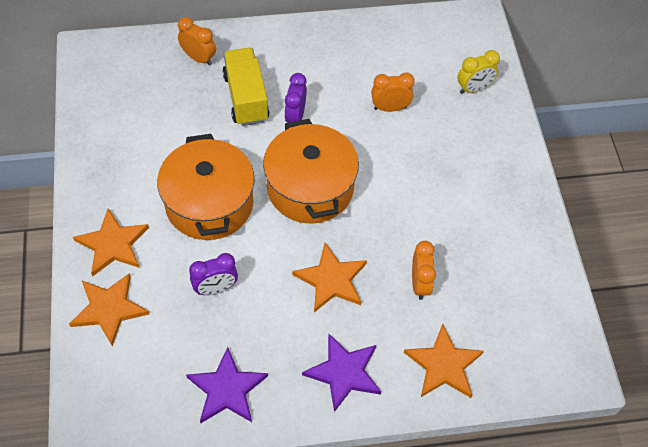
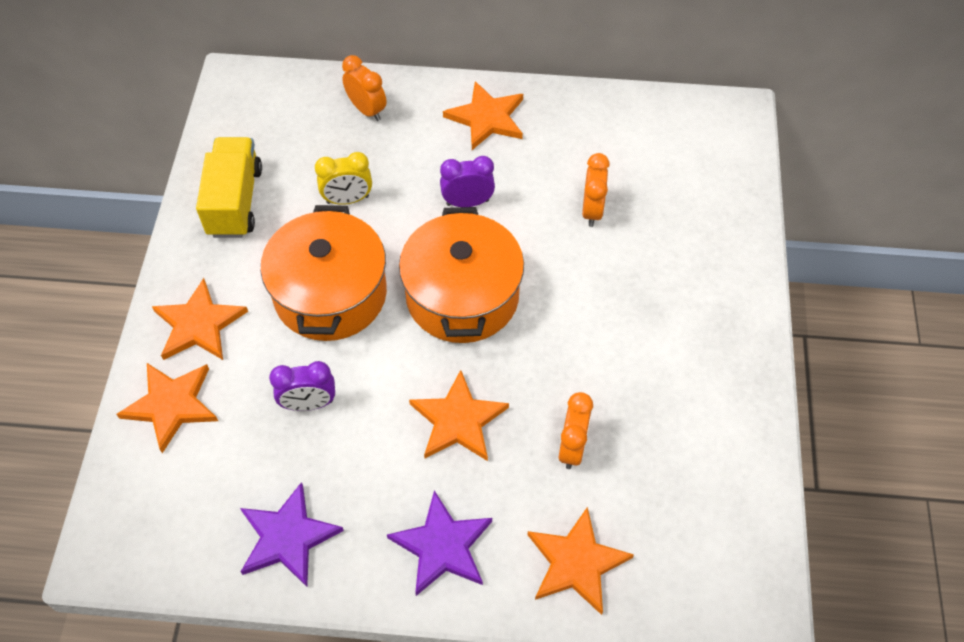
camera: 15 degrees right, 0 degrees up
(246, 98) = (412, 168): yellow truck -> yellow truck (235, 201)
(293, 50) = (486, 118): none -> orange star
(295, 117) = (467, 202): purple clock -> purple clock turned 60 degrees clockwise
(390, 108) = (592, 210): orange clock -> orange clock turned 90 degrees clockwise
(474, 88) = (709, 203): yellow clock -> yellow clock (347, 199)

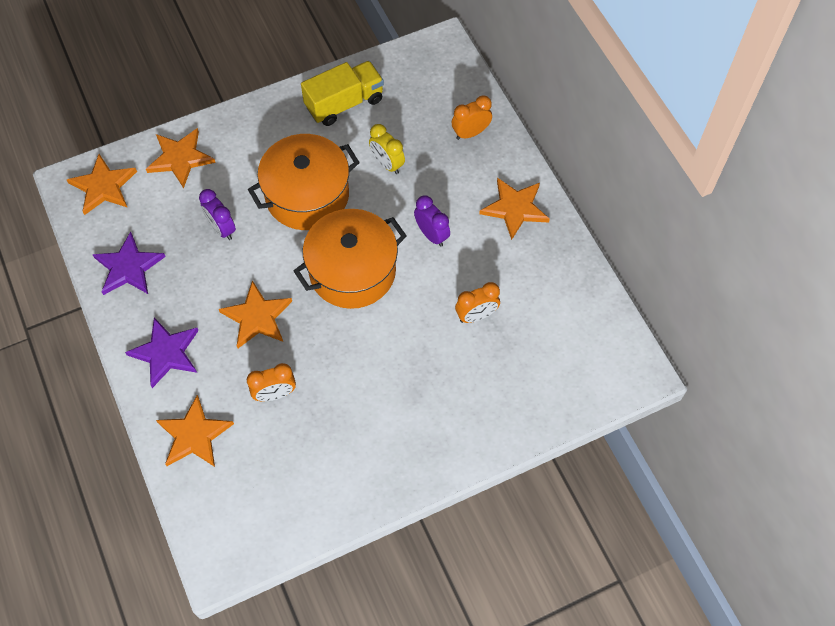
camera: 60 degrees right, 5 degrees up
(199, 324) = (242, 139): orange star -> orange star (103, 186)
(367, 110) = (470, 133): orange clock -> orange clock turned 135 degrees counterclockwise

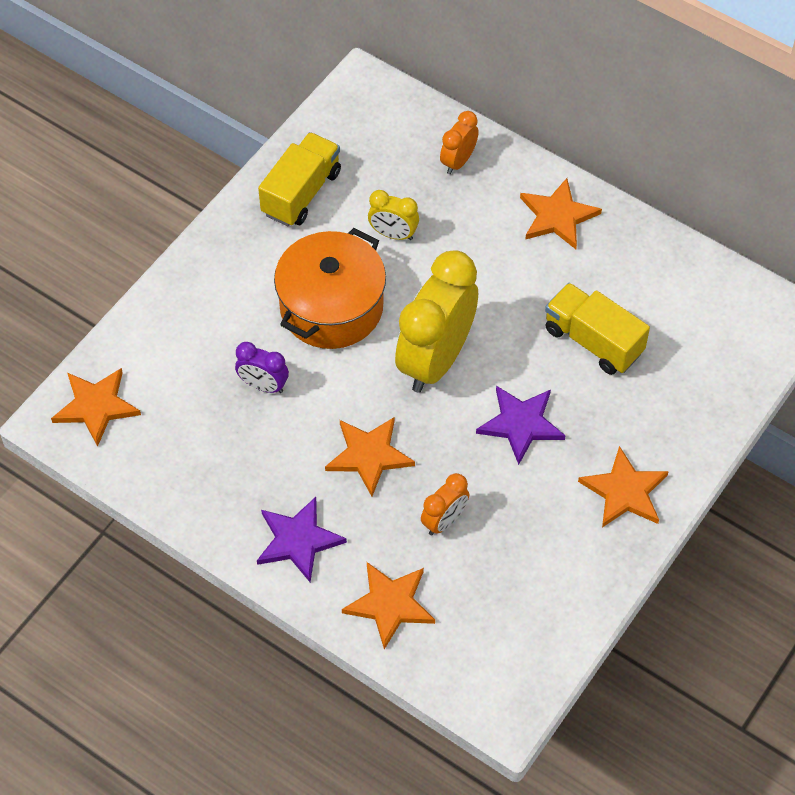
camera: 30 degrees left, 5 degrees down
(128, 267) = (190, 475): purple star -> purple star (521, 424)
(180, 158) = (161, 335): orange star -> orange star (624, 491)
(352, 271) = (436, 360): orange pot -> yellow clock
(431, 235) = (491, 283): purple clock -> none
(476, 315) = (593, 341): orange clock -> yellow truck

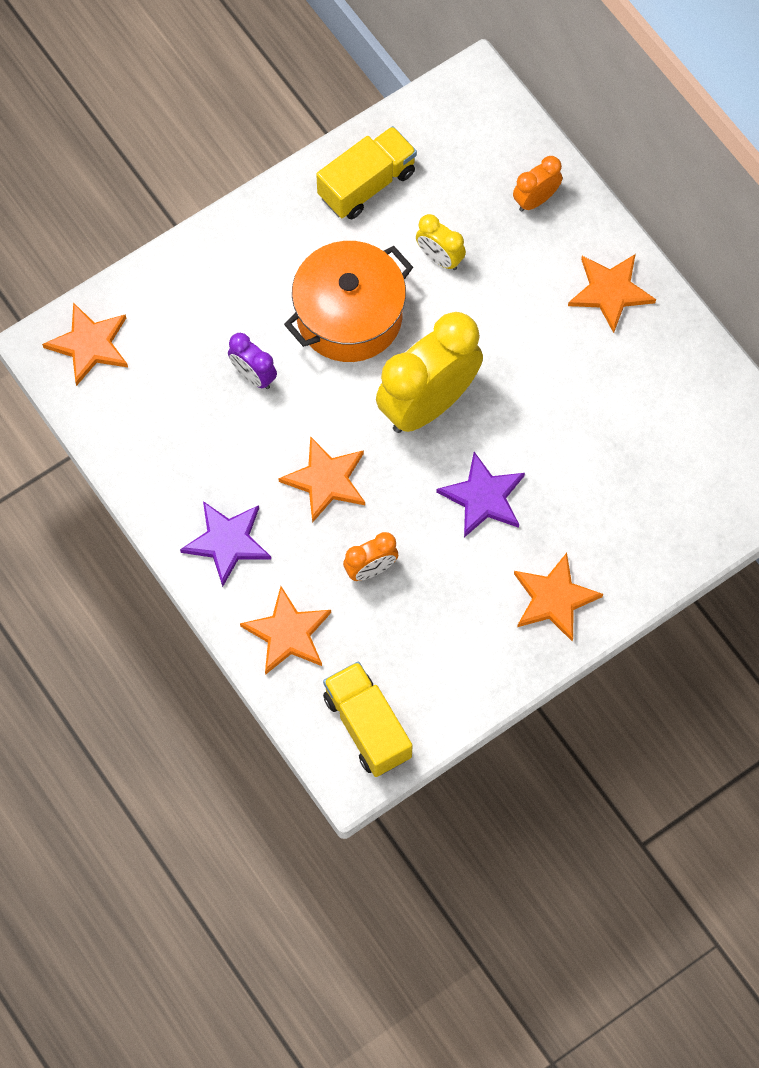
camera: 20 degrees right, 10 degrees up
(593, 341) = (589, 435): yellow truck -> yellow truck (367, 726)

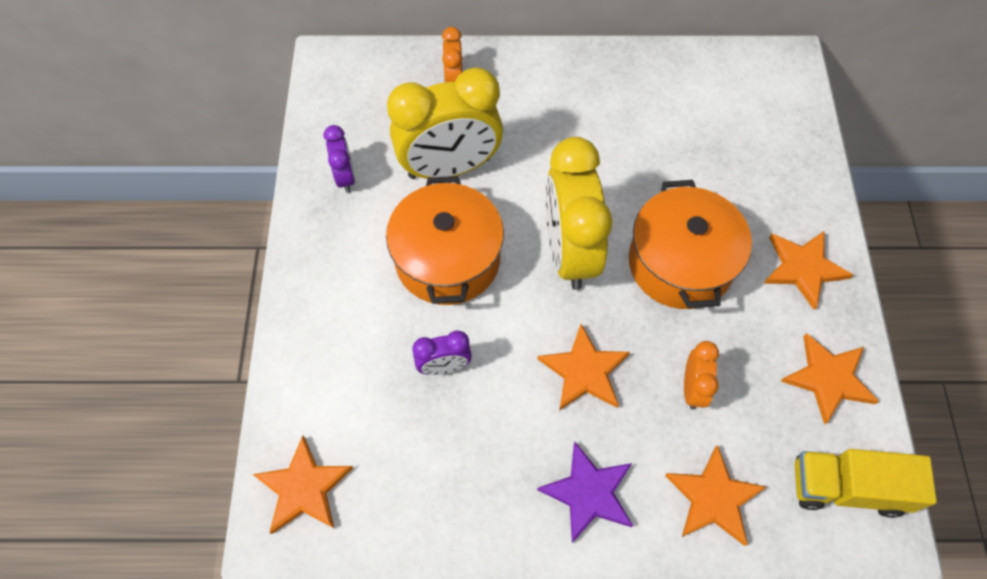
camera: 55 degrees left, 5 degrees down
(367, 184) = (345, 177): yellow truck -> purple clock
(439, 258) = (449, 167): yellow clock -> yellow clock, size x2.12
(483, 497) = (680, 263): purple star -> orange pot
(610, 291) = (565, 80): orange star -> orange star (828, 378)

